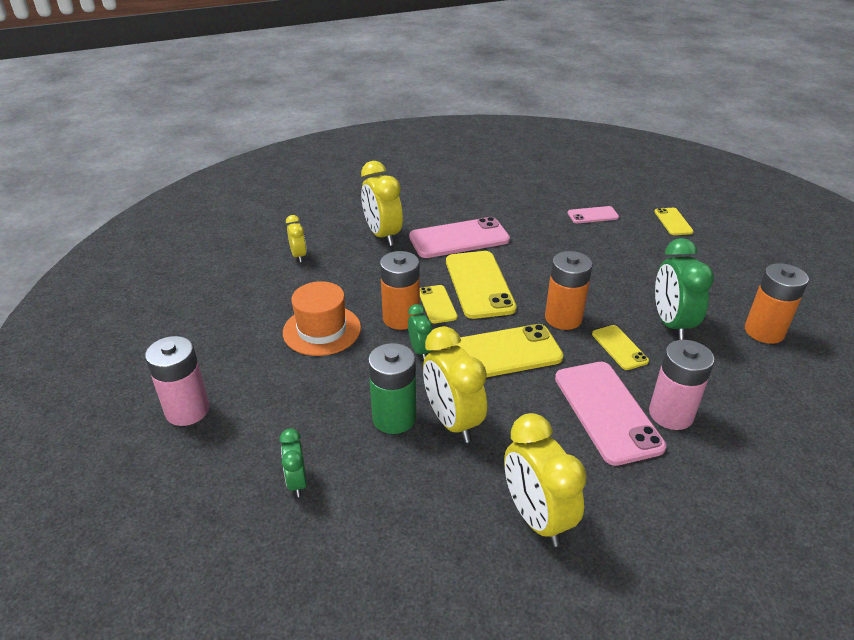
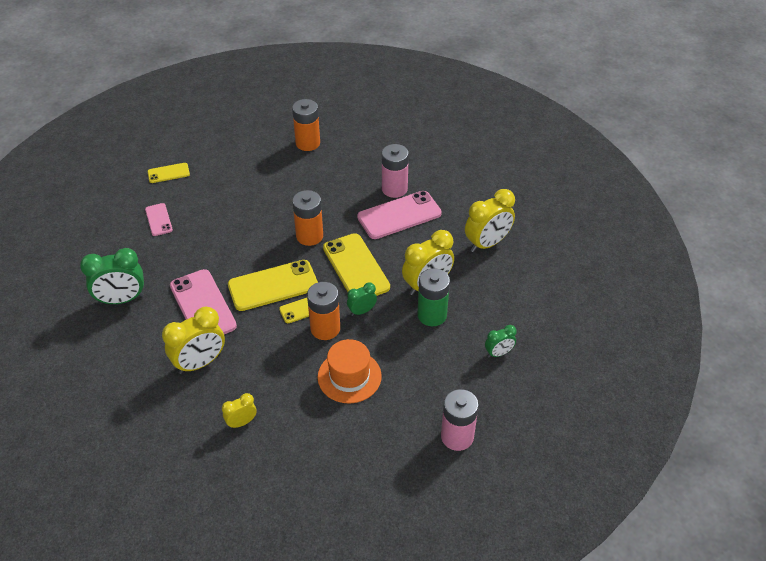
camera: 100 degrees left, 10 degrees up
(619, 347) = (337, 208): yellow phone -> none
(671, 324) = (307, 183): green clock -> green clock (122, 299)

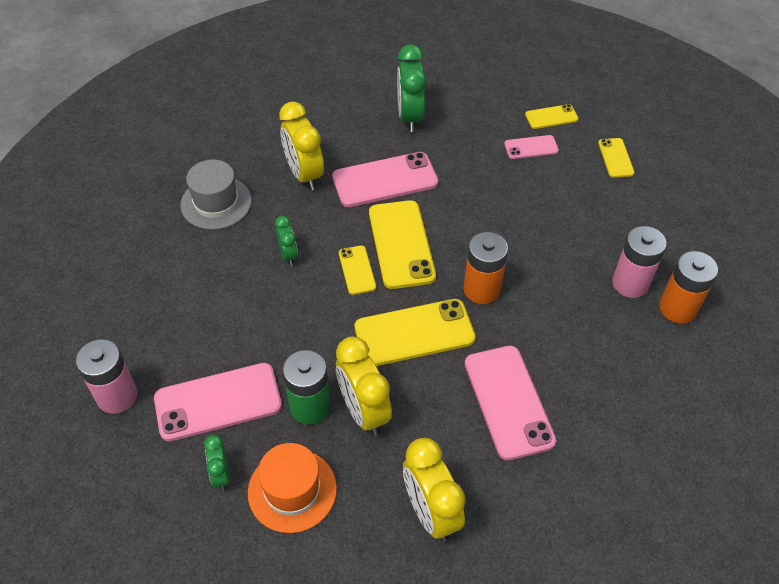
camera: 100 degrees right, 5 degrees up
(121, 210) = (551, 117): none -> yellow phone
(241, 422) = (216, 203): yellow clock -> grey hat
(325, 328) = (320, 287): orange battery -> none
(349, 376) = (241, 302): orange hat -> orange hat (292, 490)
(362, 311) = (337, 328): green clock -> green clock (288, 255)
(394, 189) = (567, 405): pink battery -> pink battery (630, 283)
(443, 369) = (218, 402): none -> pink phone

